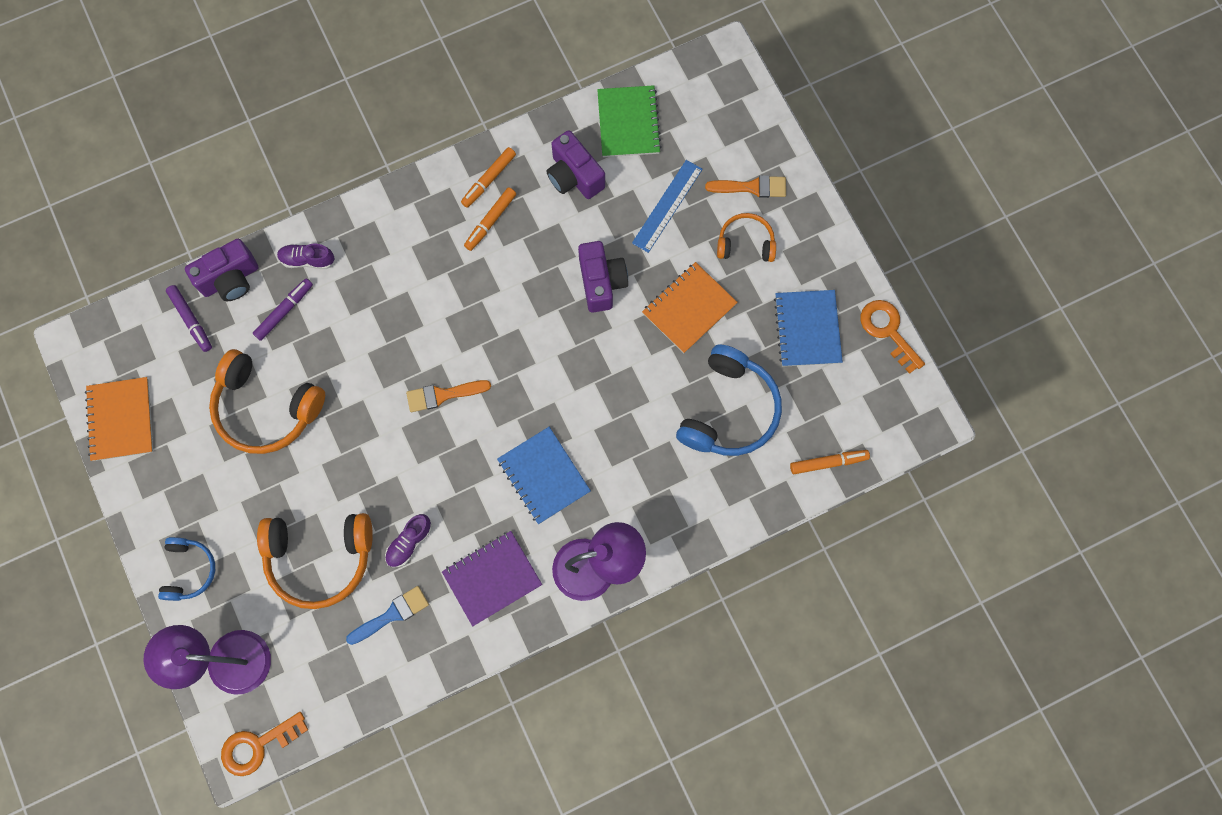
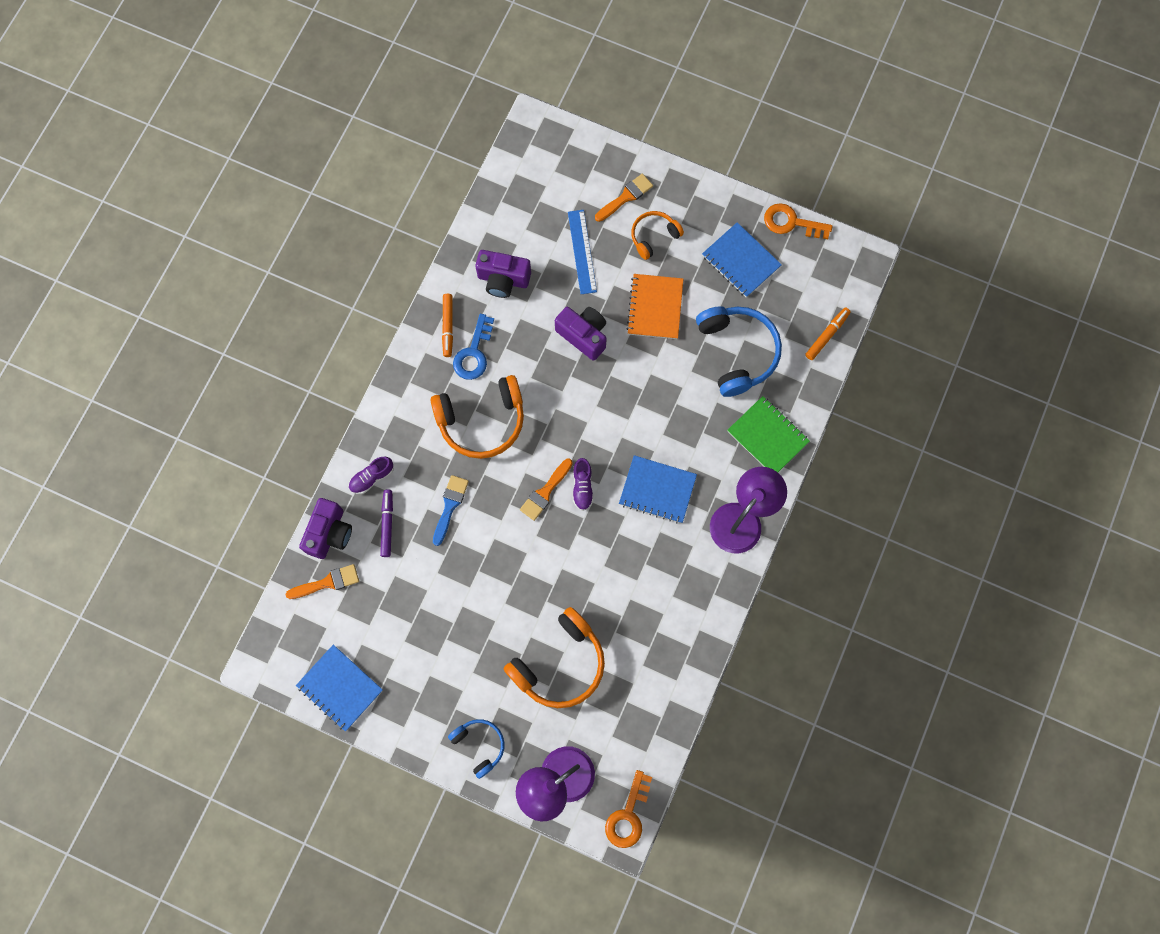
camera: 40 degrees left, 0 degrees up
(121, 419) = (340, 688): orange notebook -> blue notebook
(191, 320) = (327, 582): purple marker -> orange brush
(266, 408) = (434, 598): orange headphones -> orange headphones (482, 421)
(392, 614) = (639, 659): blue brush -> blue brush (450, 506)
(409, 543) = (609, 604): purple shoe -> purple shoe (582, 487)
(490, 221) = (474, 353): orange marker -> blue key
(492, 578) = (683, 582): purple notebook -> none
(628, 123) = (507, 216): green notebook -> green notebook (767, 436)

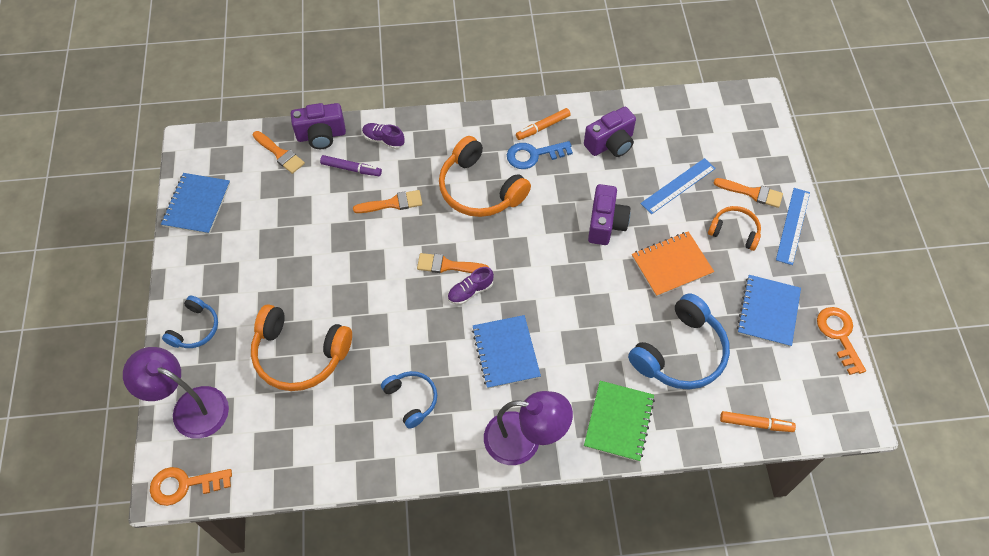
camera: 60 degrees right, 15 degrees down
(387, 524) = (351, 169): purple marker -> purple marker turned 45 degrees clockwise
(450, 506) = (392, 203): blue brush -> orange brush
(503, 280) = (610, 144): purple camera -> purple camera turned 105 degrees counterclockwise
(656, 590) = (411, 399): none -> blue headphones
(676, 187) = (793, 226): none -> blue ruler

